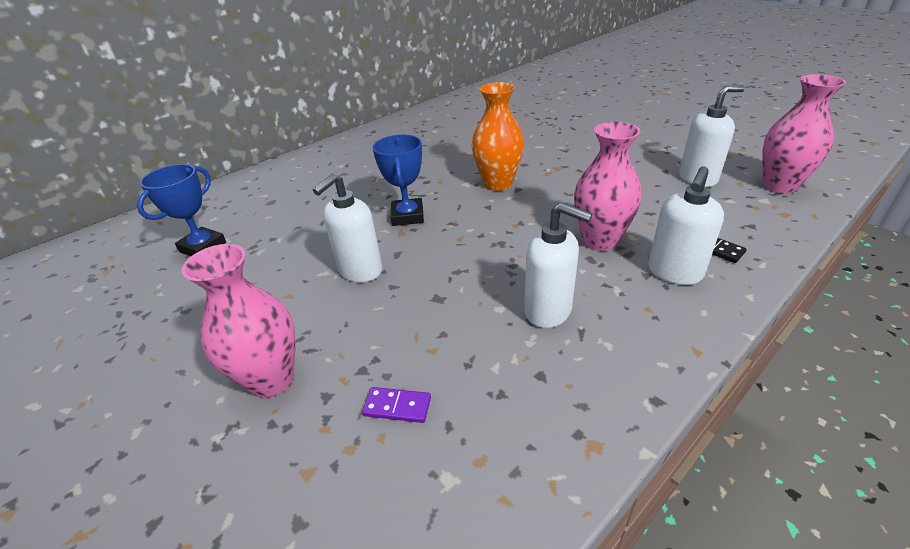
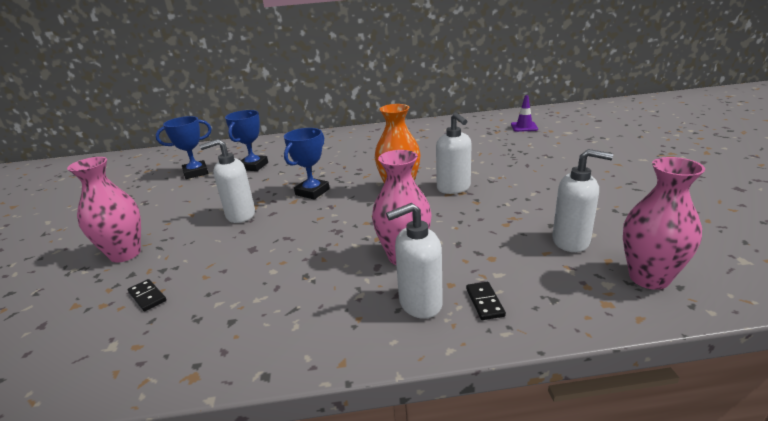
camera: 35 degrees right, 10 degrees down
(280, 213) = (253, 166): none -> blue trophy
(397, 407) = (147, 297): purple domino -> black domino
(519, 95) = (524, 127): none -> purple traffic cone
(548, 311) = (296, 286): white soap dispenser -> white soap dispenser (454, 188)

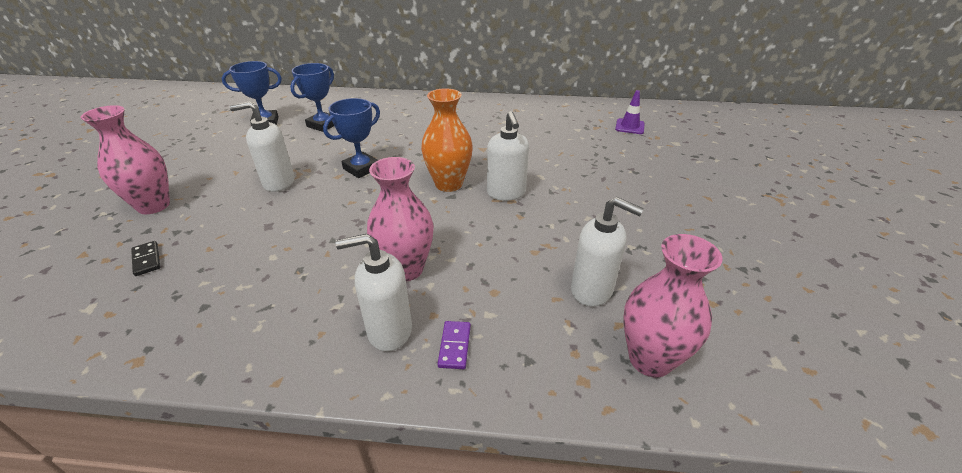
camera: 10 degrees right, 10 degrees up
(485, 302) = (455, 346): black domino -> purple domino

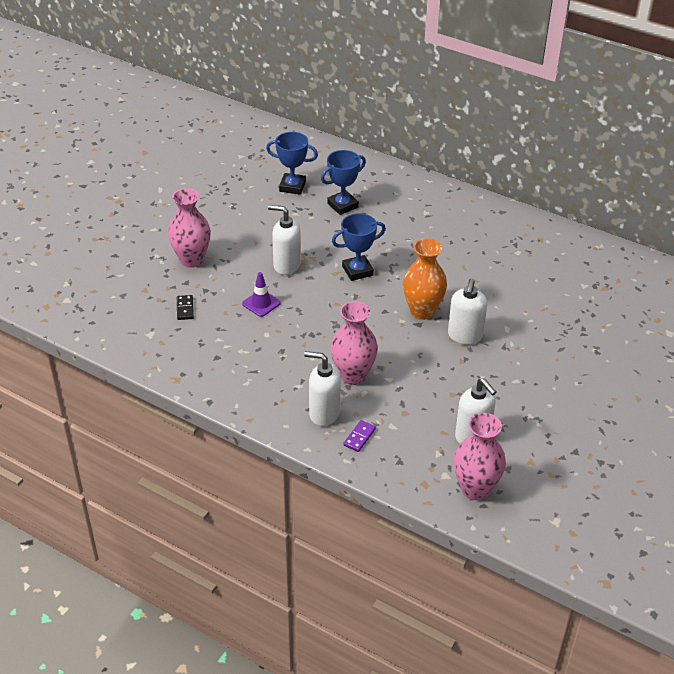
camera: 25 degrees right, 5 degrees up
(629, 126) = (641, 298): purple traffic cone -> purple traffic cone (261, 303)

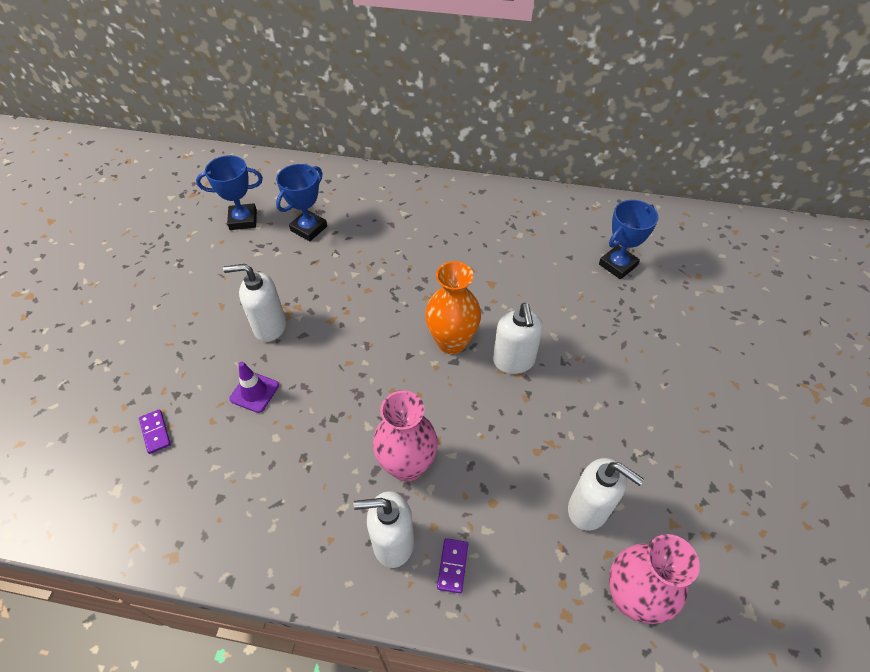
camera: 20 degrees left, 10 degrees up
(185, 309) = (155, 432): black domino -> purple domino
(192, 260) = (146, 354): pink vase -> none
(357, 271) = (356, 309): blue trophy -> blue trophy (618, 265)

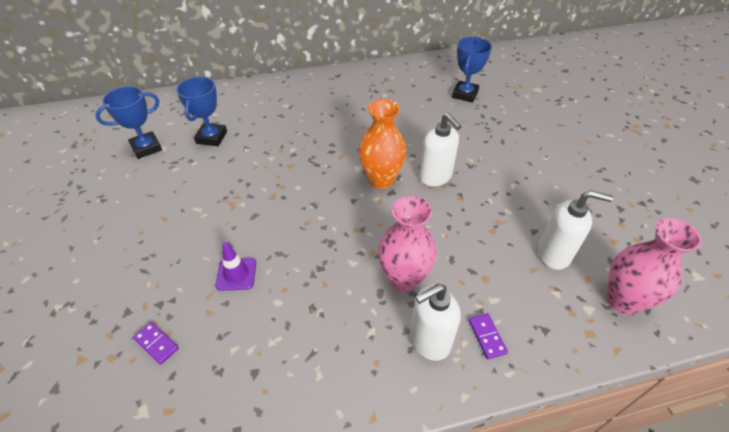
camera: 25 degrees left, 5 degrees down
(269, 326) = (219, 219): white soap dispenser -> none

